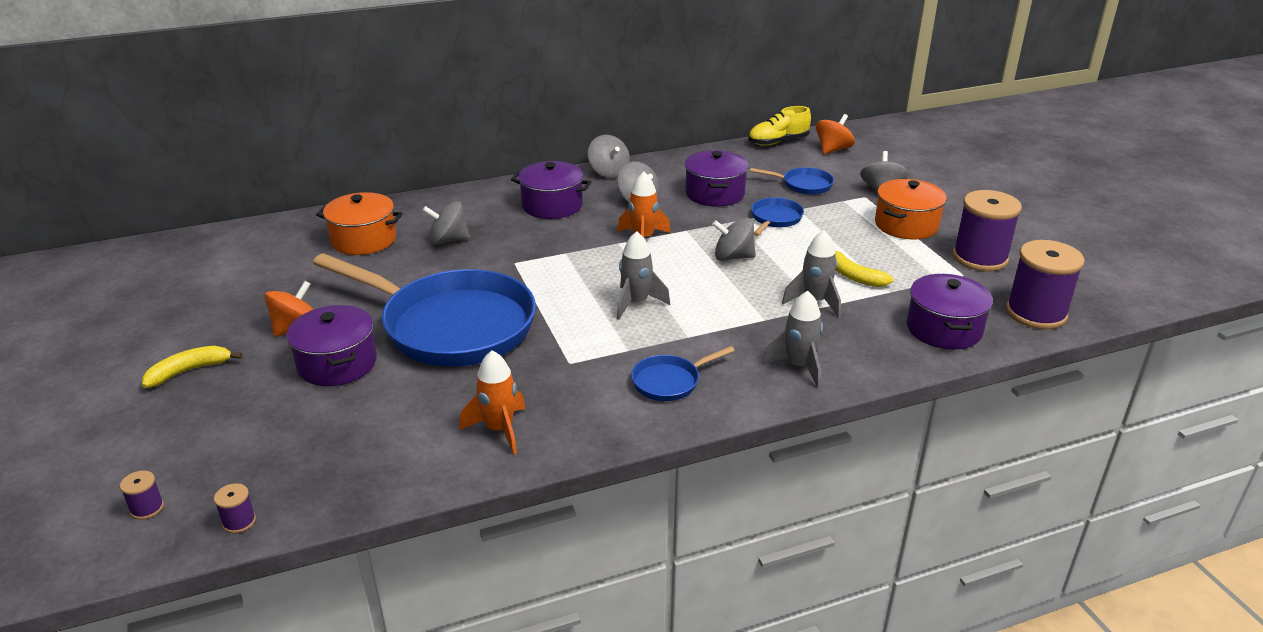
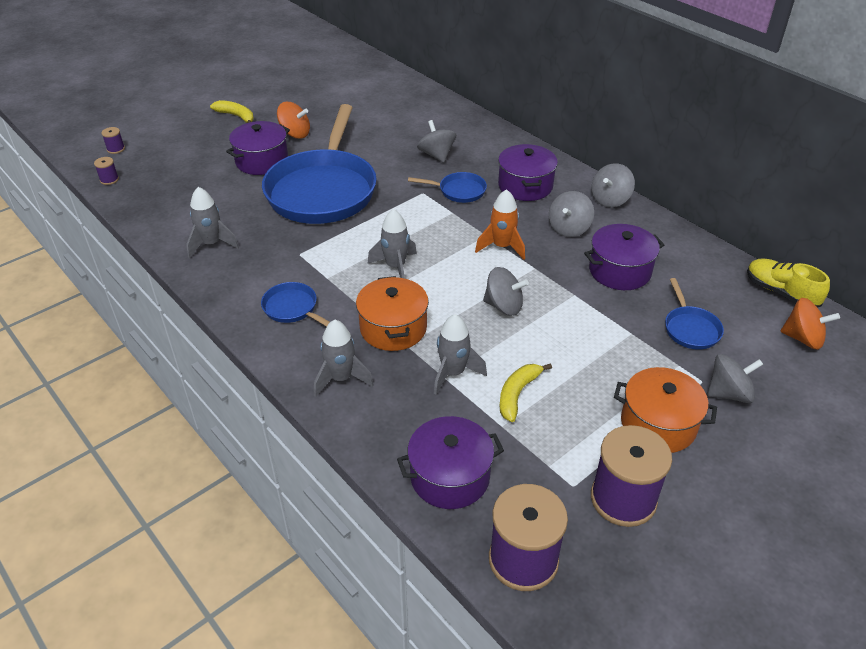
camera: 70 degrees right, 10 degrees up
(363, 240) = (415, 122): orange pot -> orange pot (393, 328)
(499, 430) = (212, 244): orange rocket -> grey rocket
(733, 257) = (504, 306): grey spinning top -> grey spinning top turned 120 degrees clockwise
(775, 219) = (597, 320): blue pan -> blue pan (459, 191)

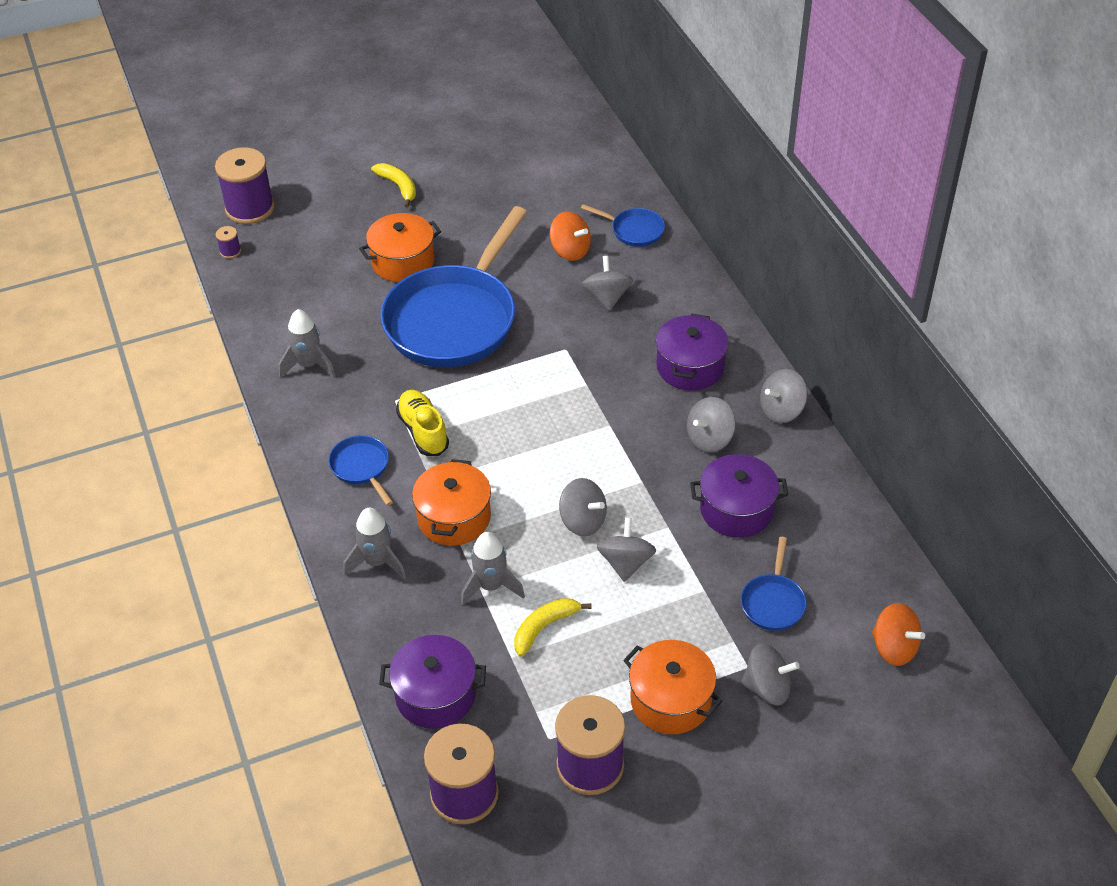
camera: 20 degrees right, 5 degrees up
(116, 149) = (250, 208): purple spool -> purple spool, size x2.40
(262, 161) = (403, 261): purple pot -> orange pot
(295, 134) = (456, 228): orange spinning top -> orange spinning top (570, 250)
(395, 267) = (490, 442): grey rocket -> none
(459, 191) = (608, 356): blue pan -> blue pan (634, 230)
(502, 247) = (619, 445): orange rocket -> none
(556, 328) = (626, 563): none -> grey spinning top
(780, 292) = (908, 585): yellow shoe -> yellow shoe (423, 431)

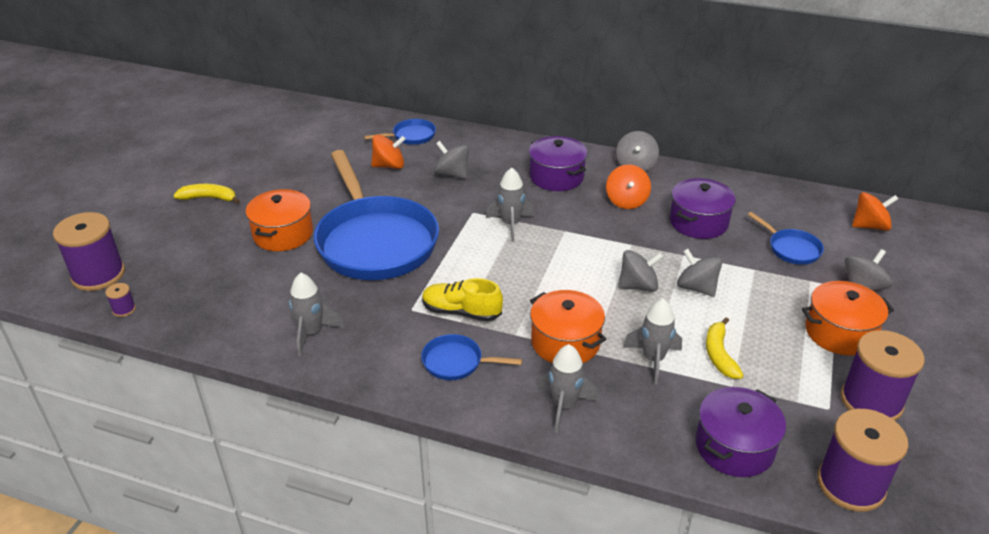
camera: 50 degrees left, 10 degrees down
(576, 384) = (510, 224): none -> grey rocket
(709, 439) = (626, 201): grey spinning top -> orange spinning top

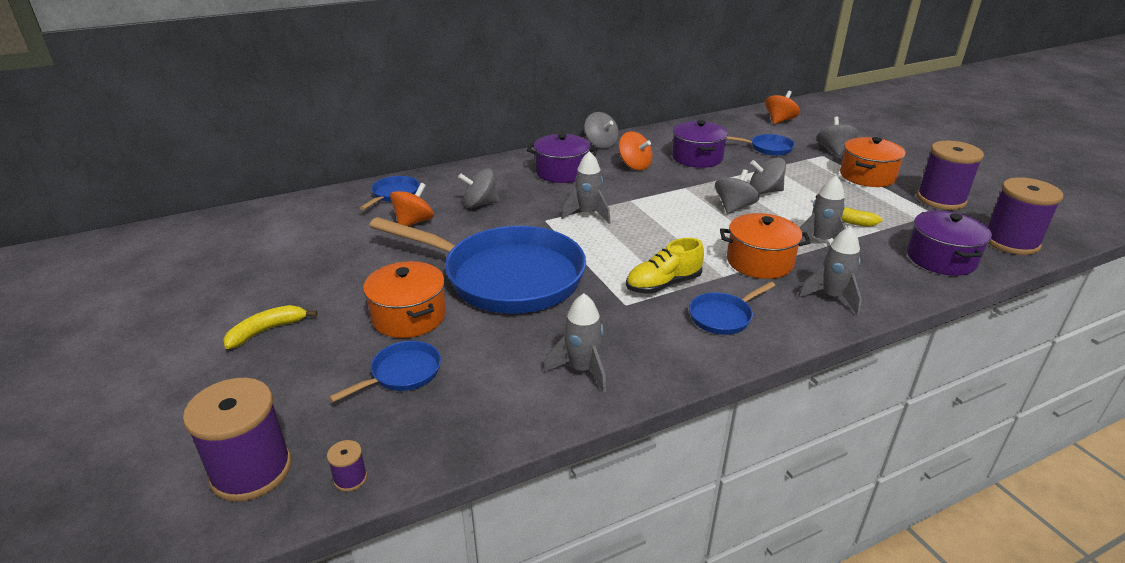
camera: 45 degrees left, 5 degrees down
(226, 268) = (402, 374): none -> blue pan

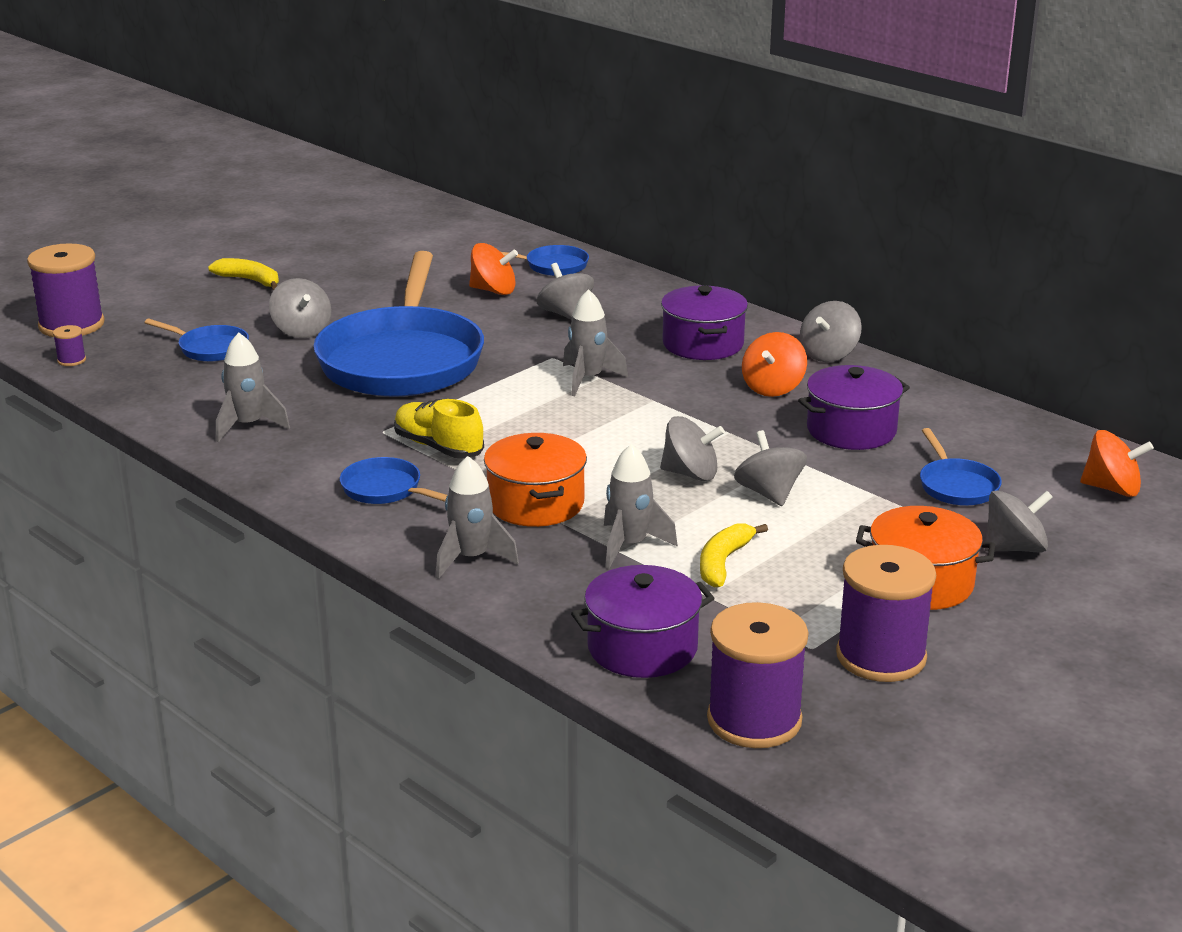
camera: 70 degrees right, 5 degrees down
(409, 316) = (302, 331): orange pot -> grey spinning top

